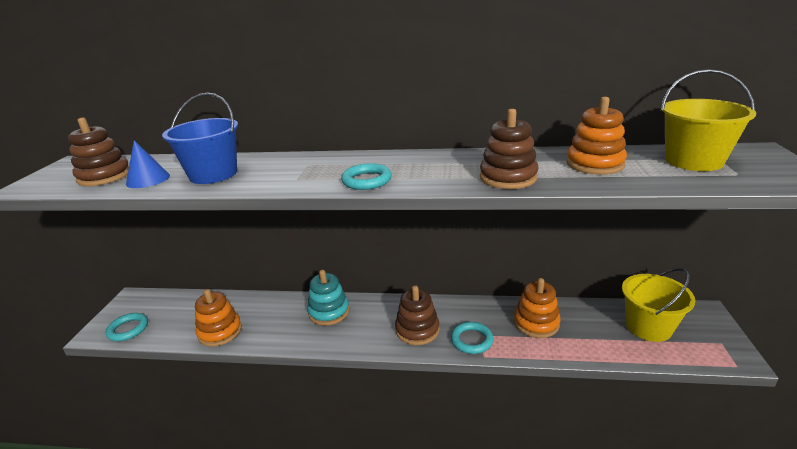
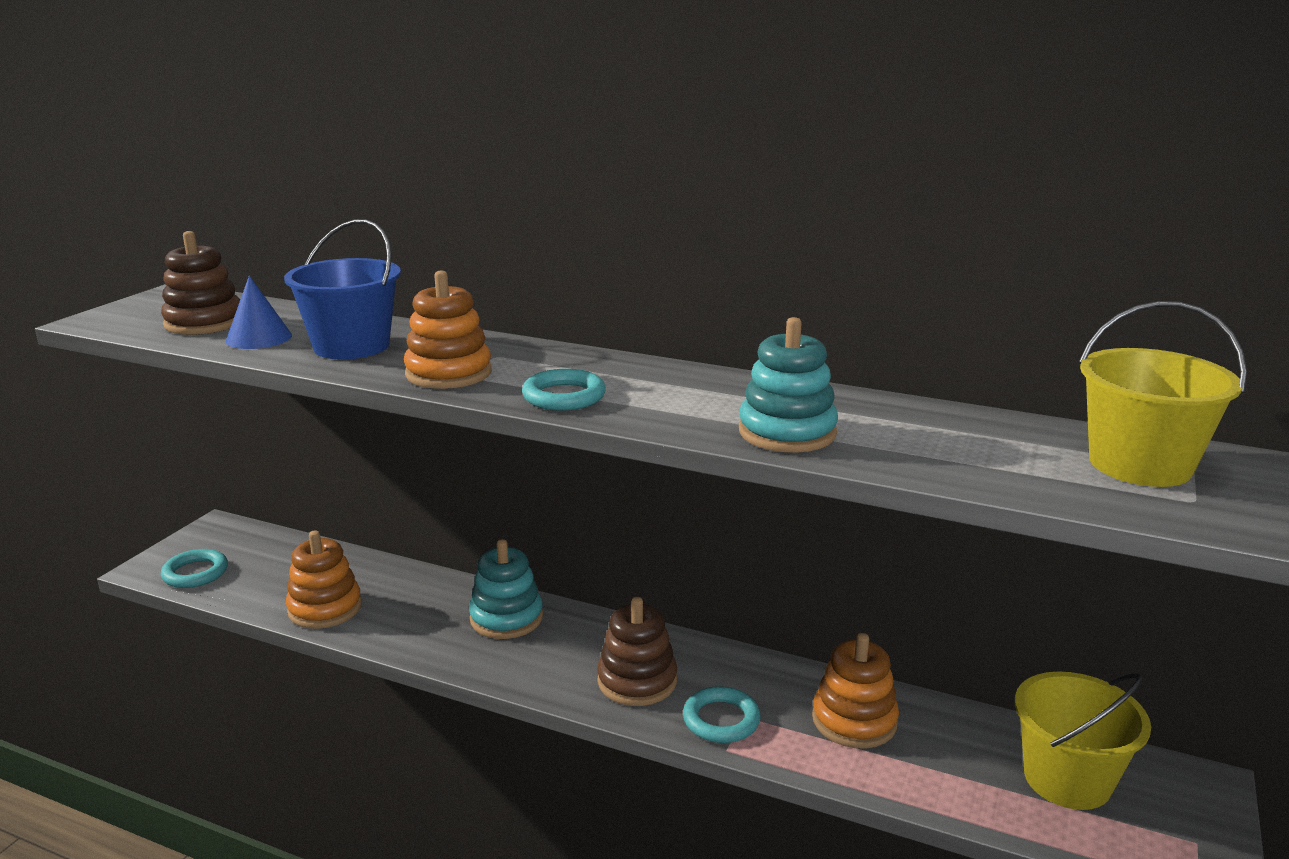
camera: 15 degrees right, 5 degrees down
(508, 177) = (787, 432): brown stacking toy -> turquoise stacking toy
(595, 164) = (956, 438): orange stacking toy -> orange stacking toy (448, 373)

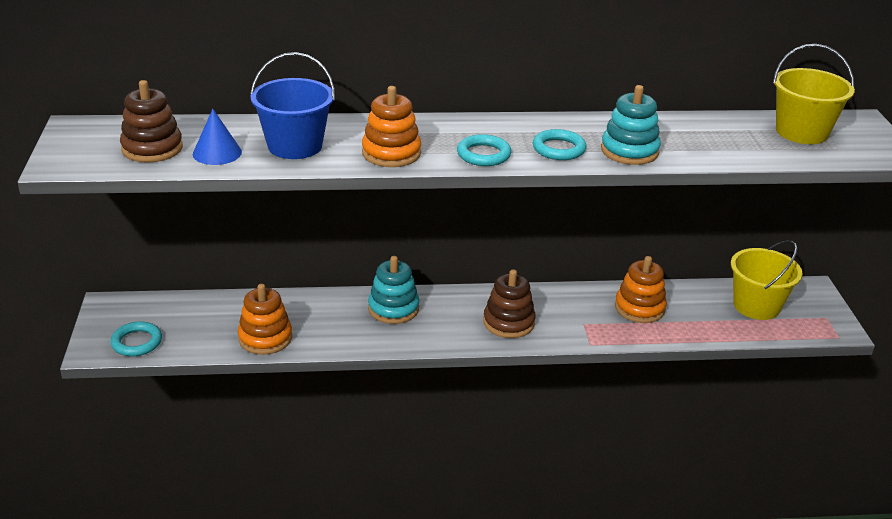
camera: 30 degrees left, 10 degrees up
(721, 720) = (573, 329): turquoise ring -> turquoise ring (558, 149)

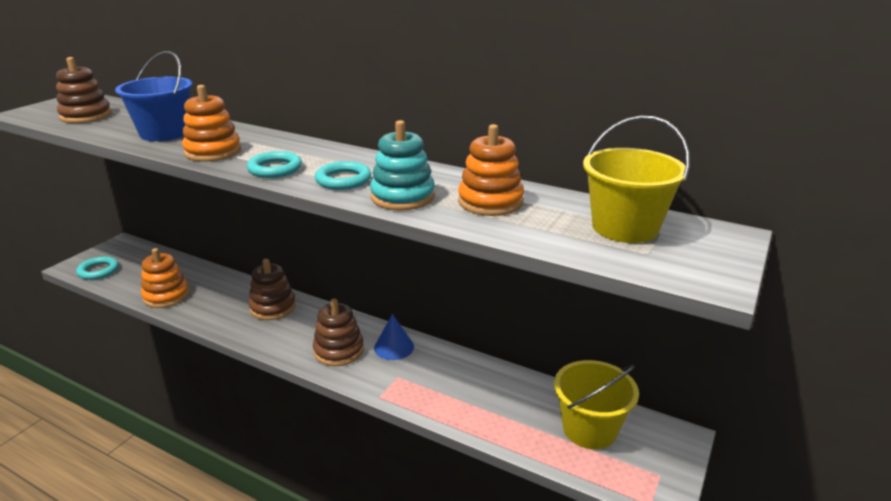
camera: 35 degrees right, 5 degrees down
(217, 153) = (112, 126): blue cone -> blue cone (394, 347)
(393, 308) = (273, 307): turquoise stacking toy -> brown stacking toy
(639, 308) = (465, 383): orange stacking toy -> orange stacking toy (490, 202)

